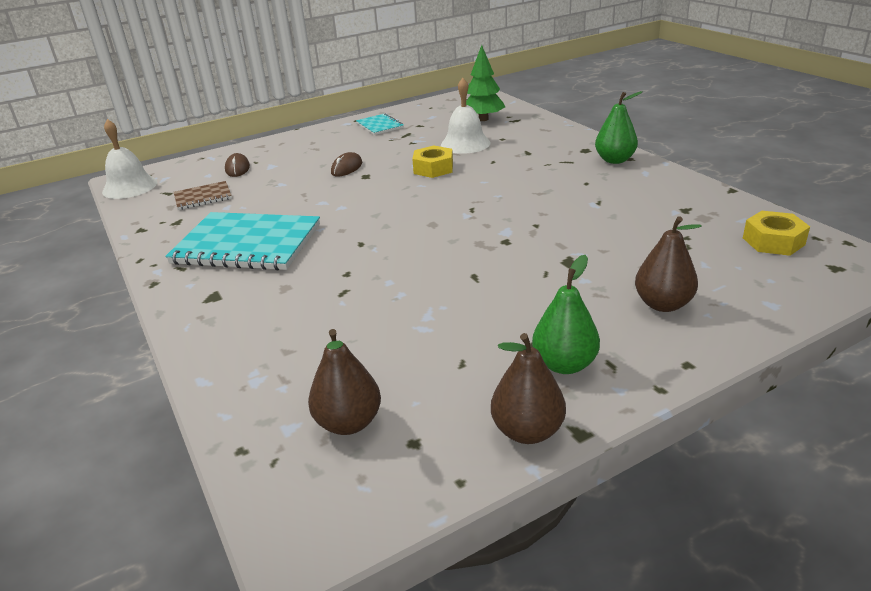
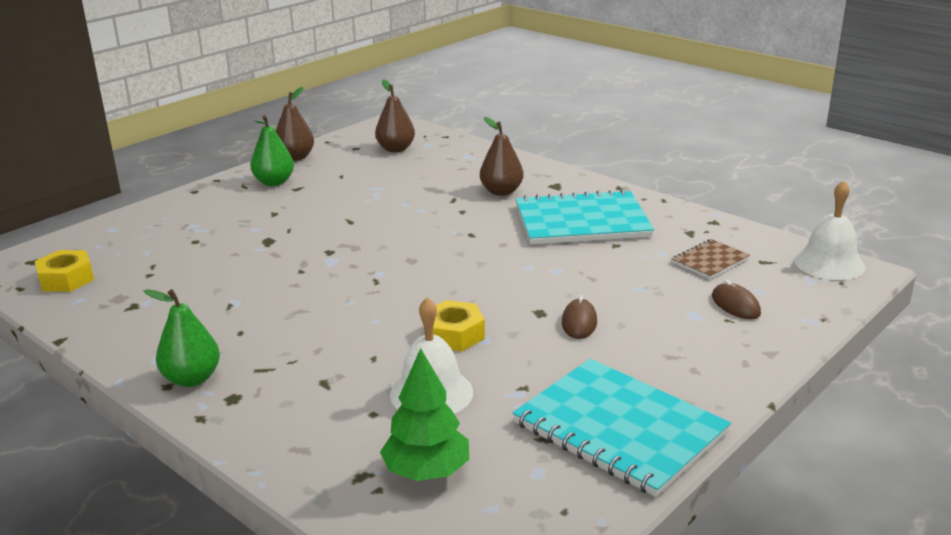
camera: 160 degrees right, 5 degrees down
(380, 125) = (619, 428): turquoise notebook -> turquoise notebook, size x2.06
(663, 304) = (196, 219): brown pear -> brown pear (501, 192)

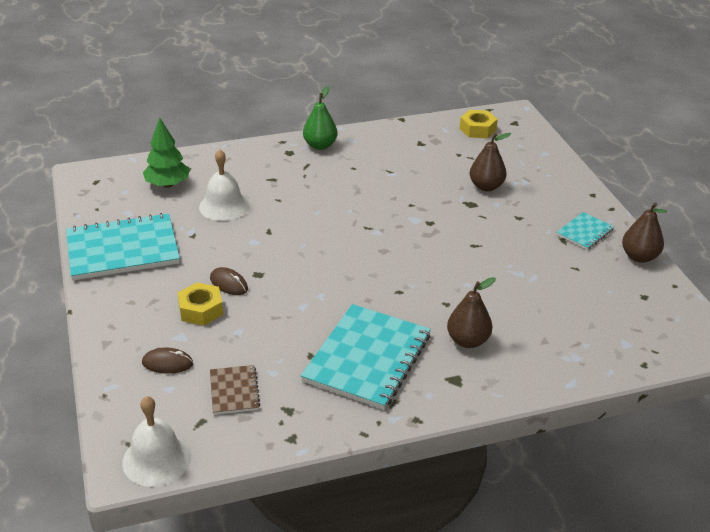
camera: 120 degrees right, 10 degrees up
(274, 182) = (584, 232): green pear -> turquoise notebook
(396, 149) = (624, 319): brown pear -> brown pear (486, 186)
(454, 334) = (270, 233): yellow nut -> yellow nut (201, 310)

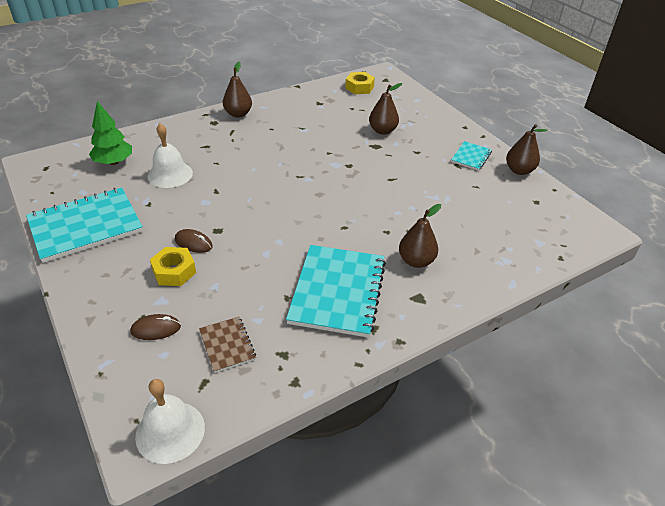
camera: 15 degrees left, 5 degrees up
(320, 145) = (238, 114): green pear -> brown pear

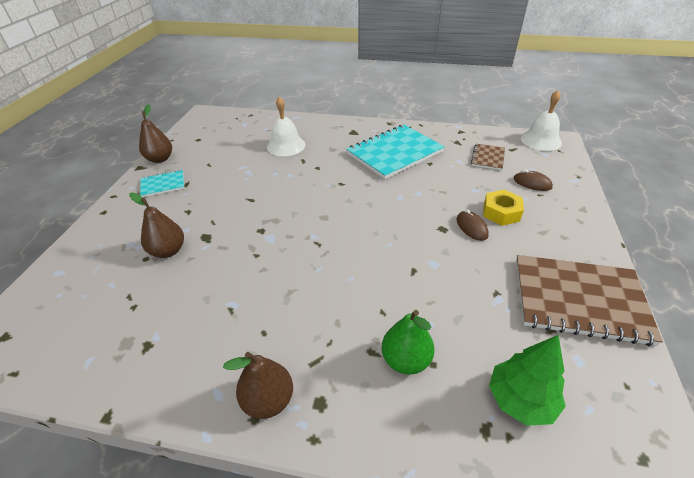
camera: 135 degrees left, 0 degrees up
(85, 226) = (579, 300): turquoise notebook -> brown notebook
(170, 174) = (450, 325): white bell -> white bell (286, 145)
(185, 151) = (406, 360): none -> green pear
(359, 87) = (56, 343): yellow nut -> none
(416, 261) = (326, 146): brown pear -> none

